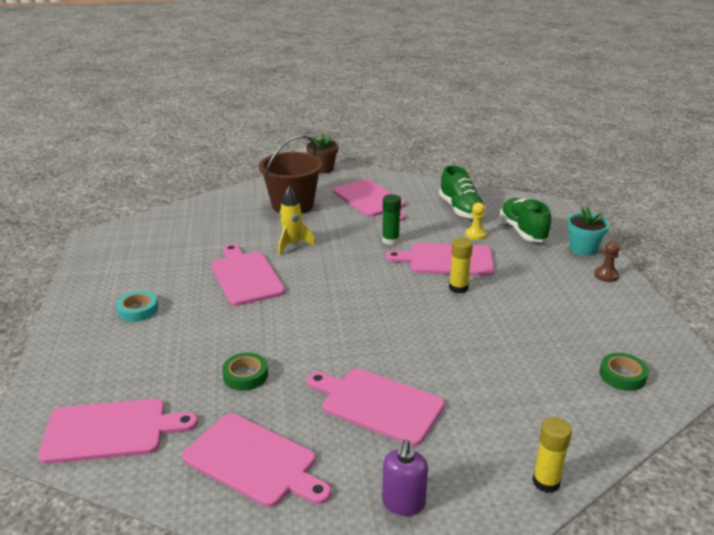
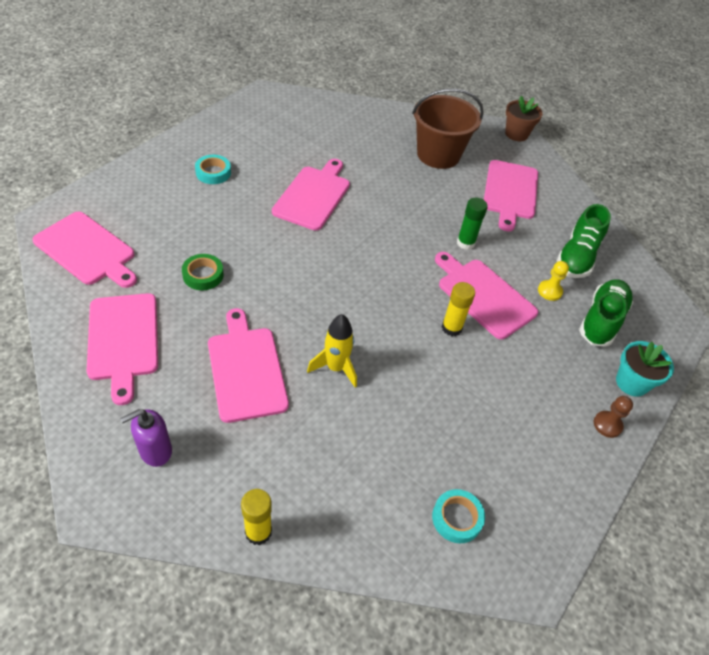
camera: 40 degrees right, 20 degrees up
(292, 245) = (384, 192): yellow rocket -> yellow rocket (336, 368)
(622, 375) = (457, 518): green tape -> turquoise tape

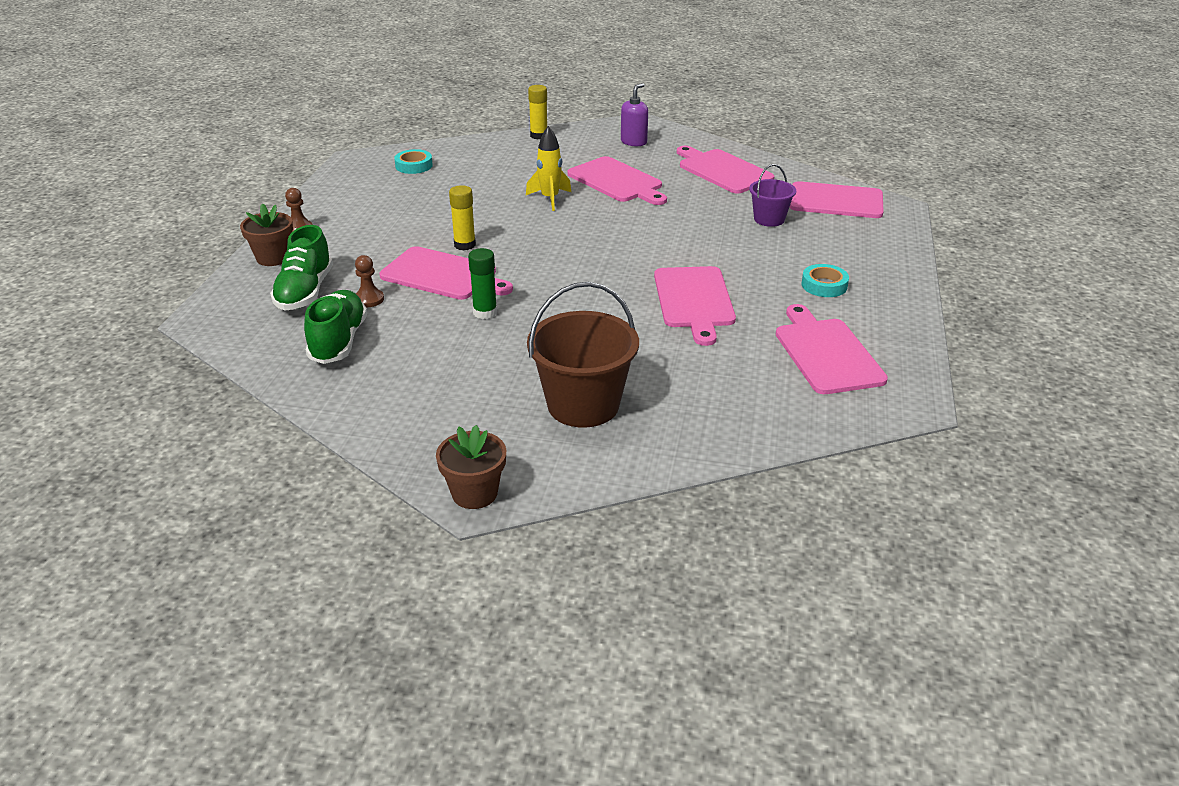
camera: 160 degrees right, 15 degrees down
(168, 250) = (769, 219): none -> purple bucket
(203, 275) = (717, 214): green tape -> none
(510, 192) = (451, 389): pink cutting board -> pink cutting board (826, 353)
(549, 291) = (369, 299): yellow pawn -> brown pawn
(631, 383) = (273, 258): turquoise flower pot -> brown flower pot

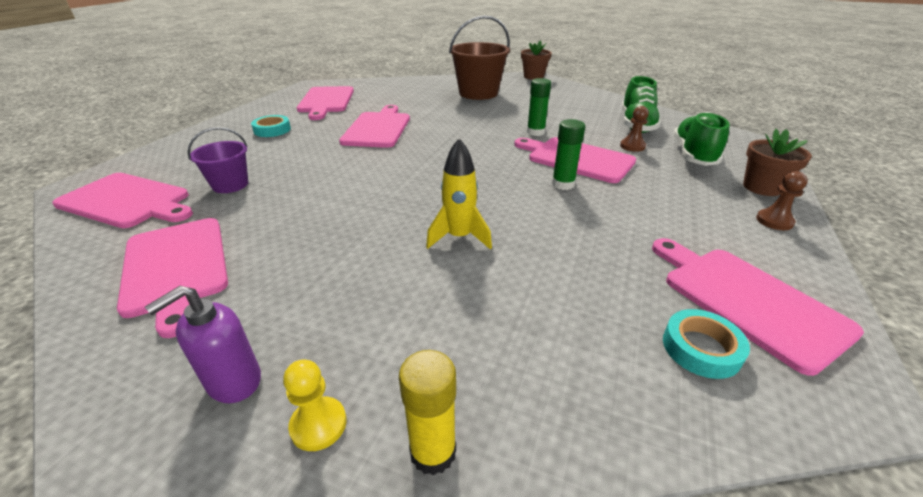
camera: 170 degrees left, 0 degrees up
(465, 245) = (563, 184): yellow glue stick -> green glue stick
(587, 137) = (318, 425): none -> yellow pawn
(617, 181) = (350, 261): pink cutting board -> pink cutting board (747, 300)

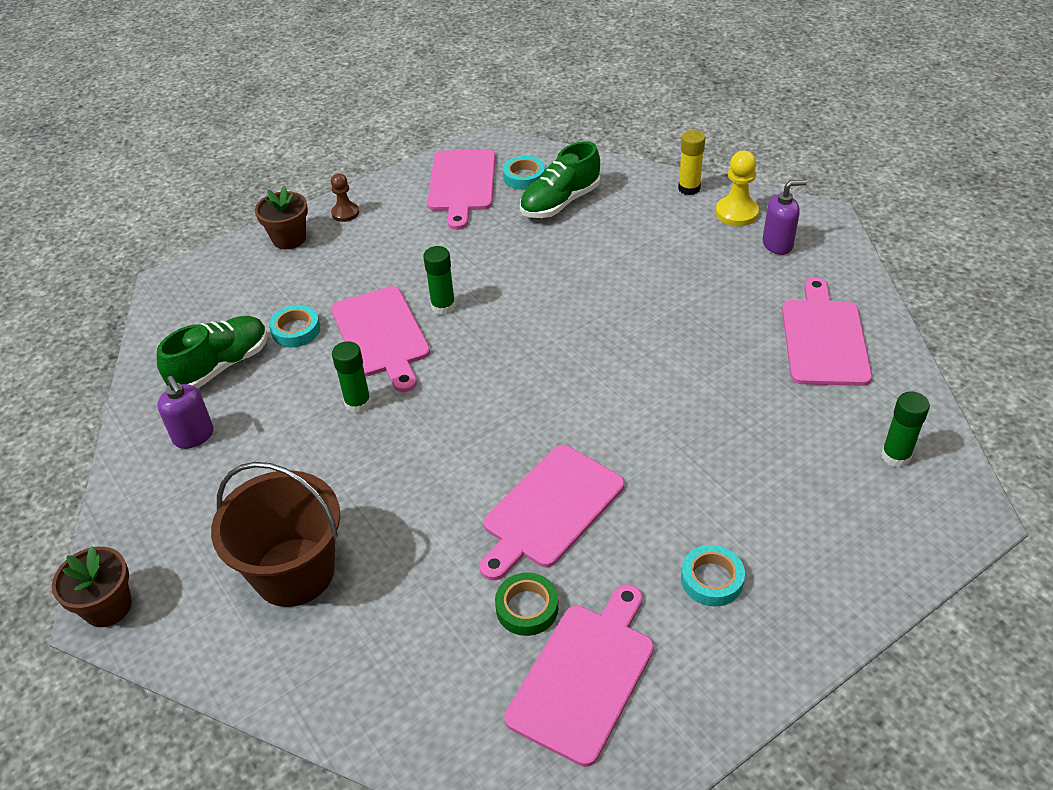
camera: 145 degrees left, 10 degrees up
(127, 201) = (895, 456): pink cutting board -> green glue stick
(230, 185) = (780, 442): purple bucket -> none
(318, 425) = (736, 213): yellow pawn -> yellow pawn, size x1.50
(365, 107) = (527, 608): none -> green tape
(459, 237) = (590, 286): yellow rocket -> none
(593, 106) = (194, 436): none -> purple soap dispenser
(632, 146) = (296, 330): brown pawn -> turquoise tape
(693, 155) = (264, 293): green shoe -> green shoe (560, 202)

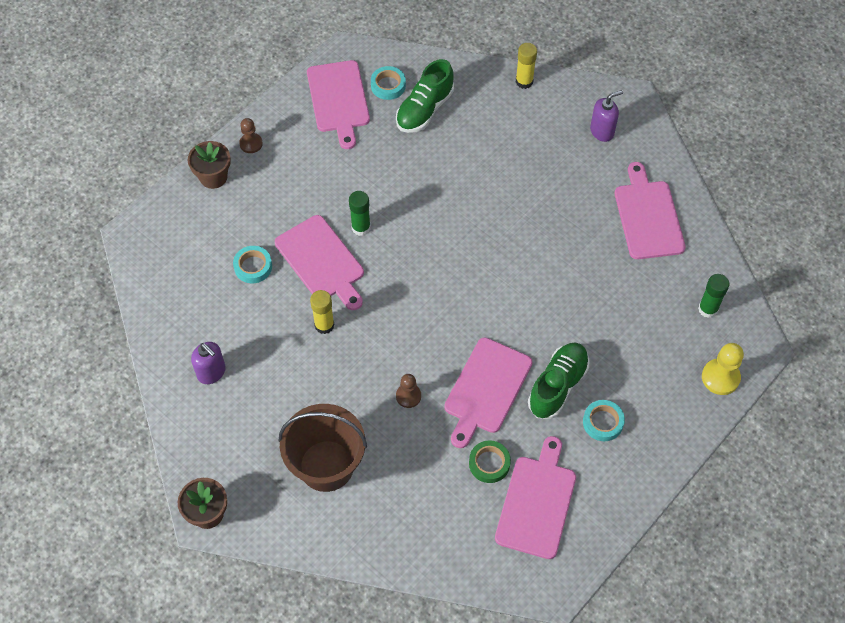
camera: 15 degrees left, 15 degrees up
(221, 366) = (207, 308): green shoe -> green shoe (557, 386)
(358, 403) = (324, 325): green glue stick -> yellow glue stick
(439, 502) = (408, 396): none -> brown pawn
(736, 213) = (566, 103): yellow pawn -> yellow pawn (720, 377)

